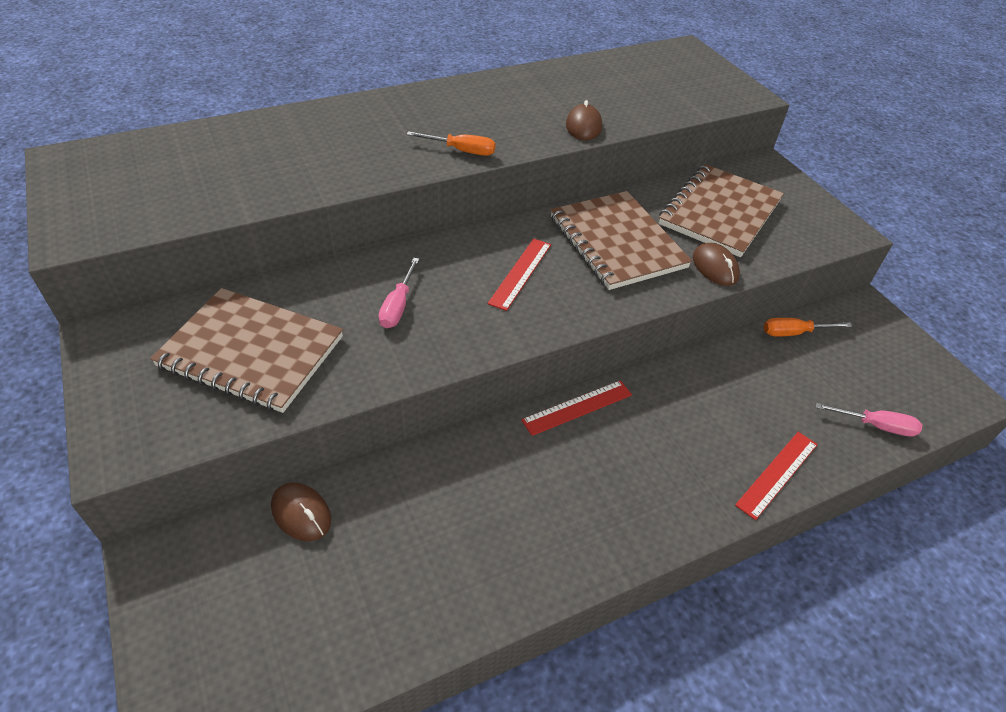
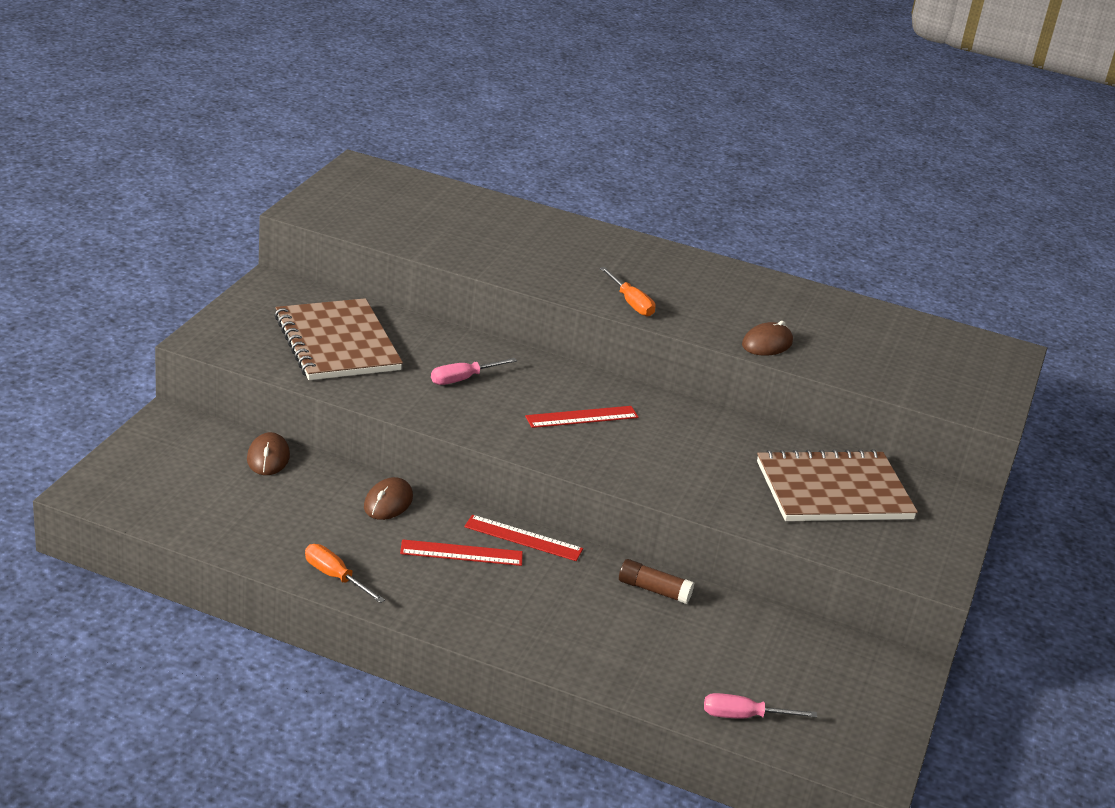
camera: 45 degrees right, 15 degrees down
(617, 242) = (696, 449): brown notebook -> none
(699, 374) = (654, 590): none -> brown glue stick
(715, 267) = (749, 512): brown mouse -> brown mouse (388, 502)
(777, 474) = (603, 671): red ruler -> red ruler (461, 553)
(794, 333) = (793, 630): orange screwdriver -> orange screwdriver (335, 577)
(876, 426) = (743, 716): pink screwdriver -> pink screwdriver turned 120 degrees clockwise

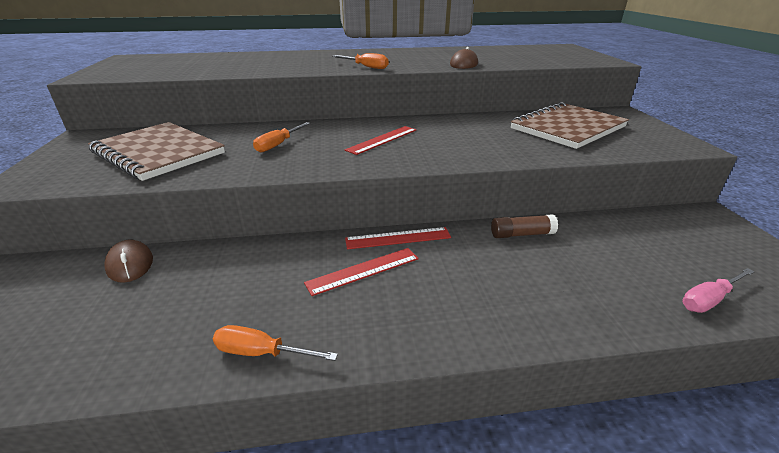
camera: 25 degrees left, 0 degrees up
(388, 502) = (268, 256): brown mouse -> none
(463, 379) = (278, 145): pink screwdriver -> orange screwdriver

